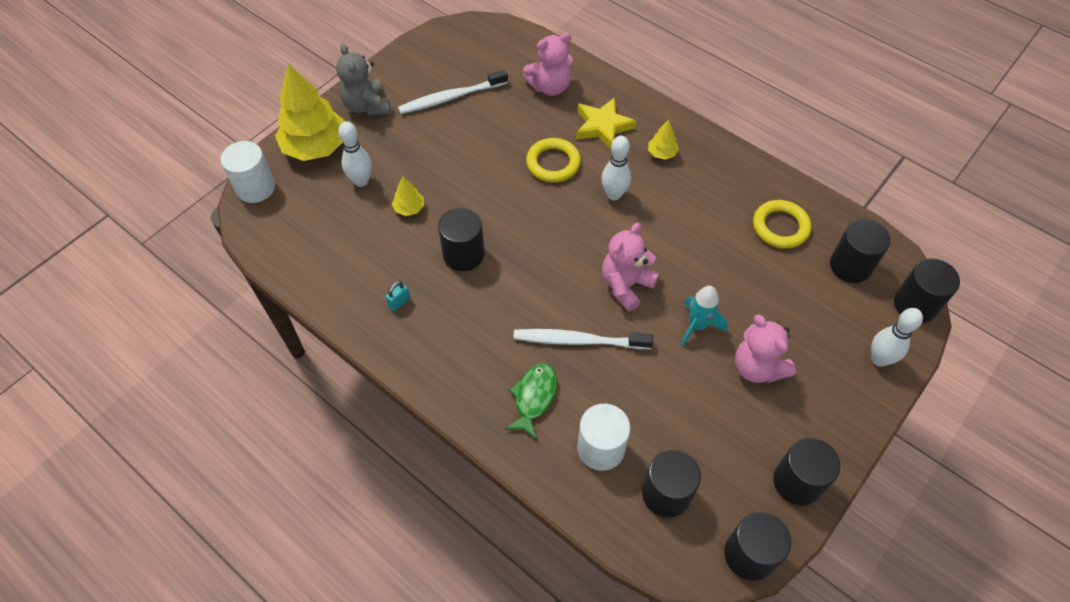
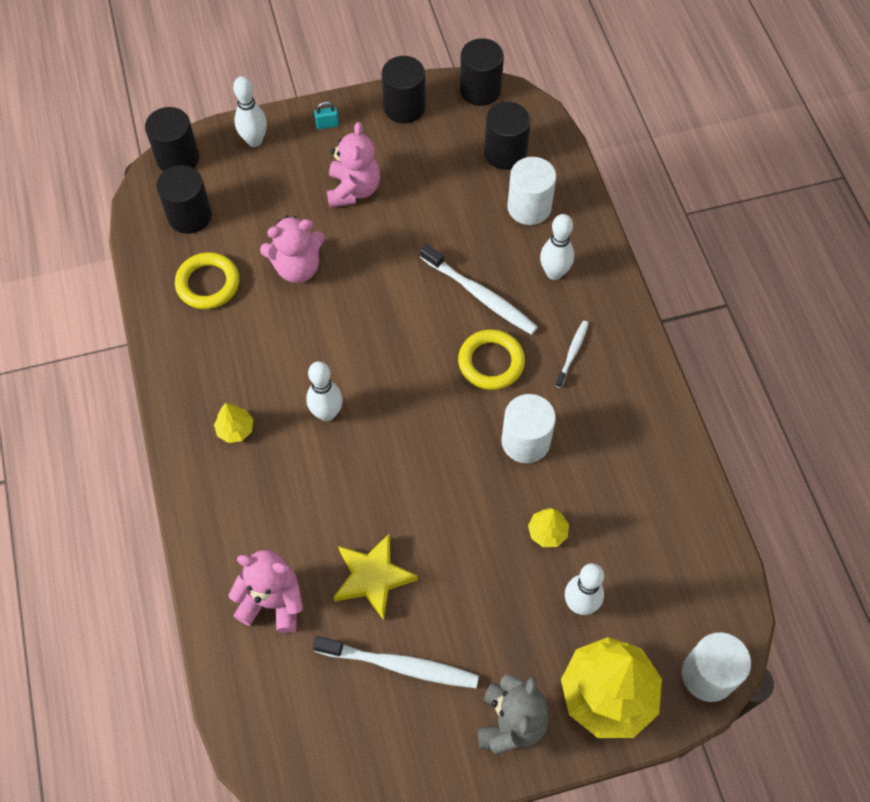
camera: 145 degrees left, 5 degrees up
(399, 302) = (620, 429): turquoise padlock -> turquoise padlock (327, 124)
(463, 254) = (525, 441): black cylinder -> white cylinder
(472, 338) = (572, 353): none -> white toothbrush
(534, 398) = (554, 273): green fish -> white bowling pin
(553, 163) = (356, 491): yellow ring -> yellow ring (491, 362)
(602, 126) = (263, 504): yellow star -> yellow star (373, 577)
(625, 285) = (398, 317): pink teddy bear -> pink teddy bear (297, 267)
(697, 326) = (369, 247): turquoise rocket -> none

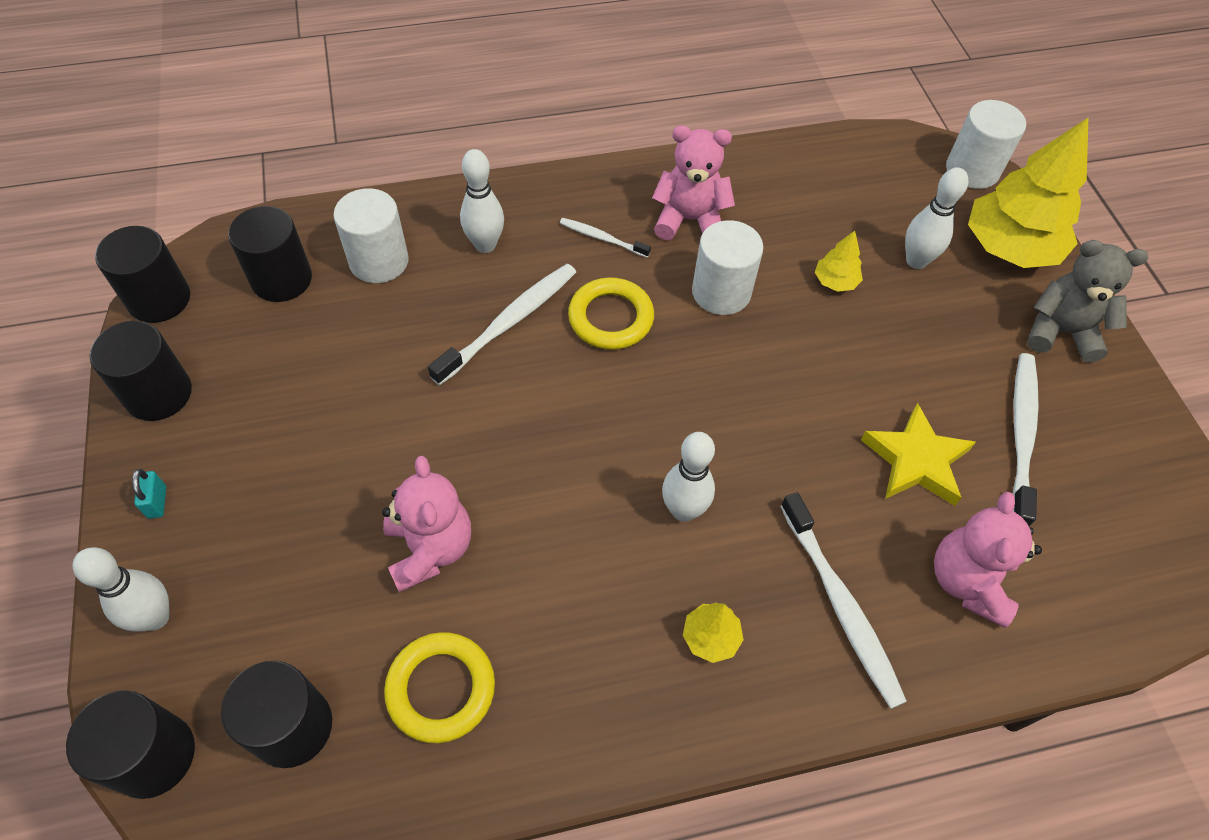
camera: 90 degrees left, 5 degrees down
(256, 512) = (840, 605): none -> white toothbrush
(353, 190) = (299, 467): pink teddy bear -> pink teddy bear (689, 220)

